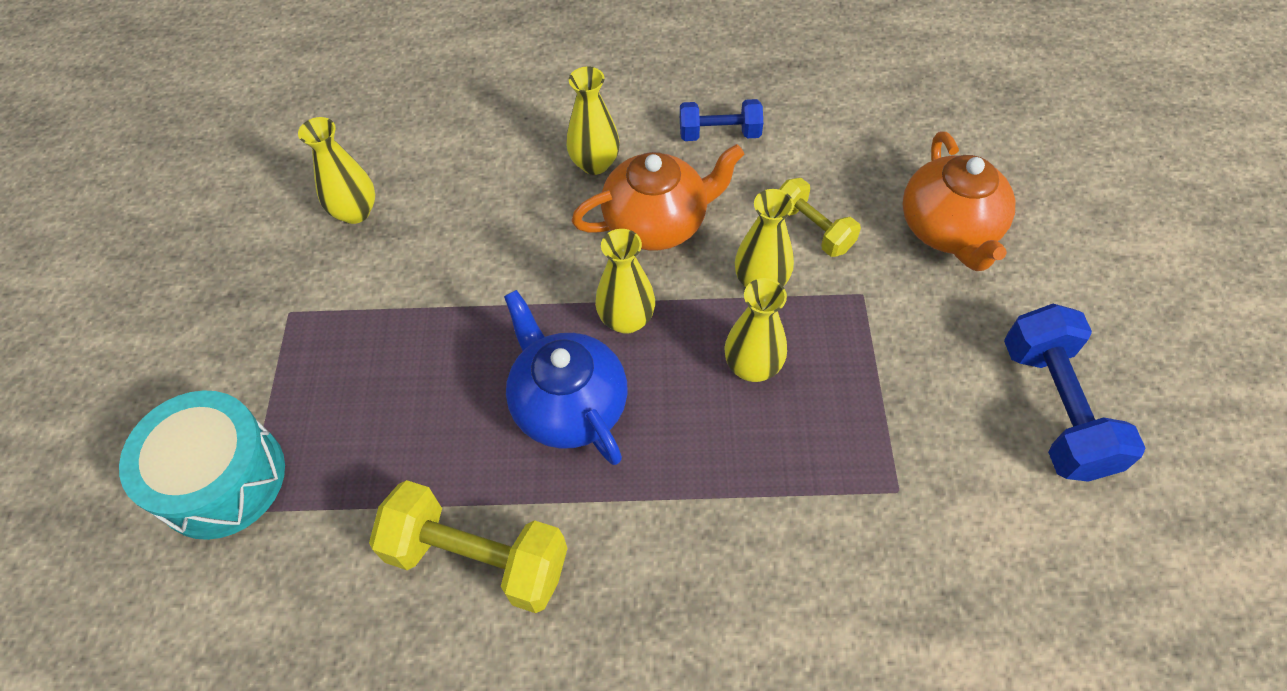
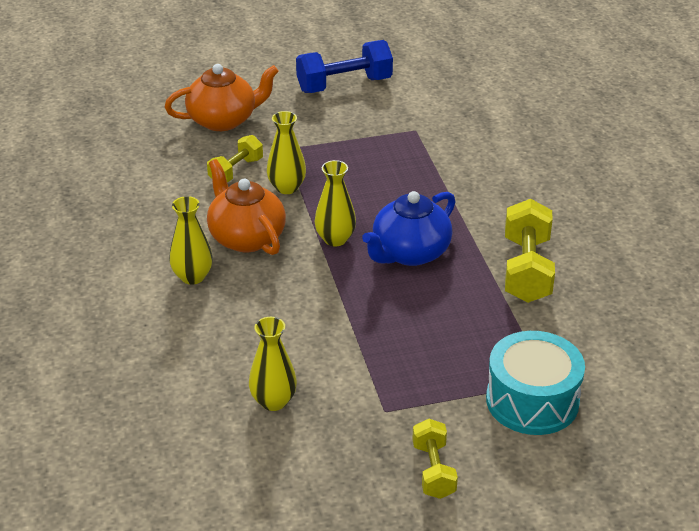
camera: 105 degrees left, 20 degrees down
(177, 339) = (433, 470): none -> yellow dumbbell
(719, 134) = (150, 219): blue dumbbell -> none
(752, 367) = (354, 184): yellow vase -> none

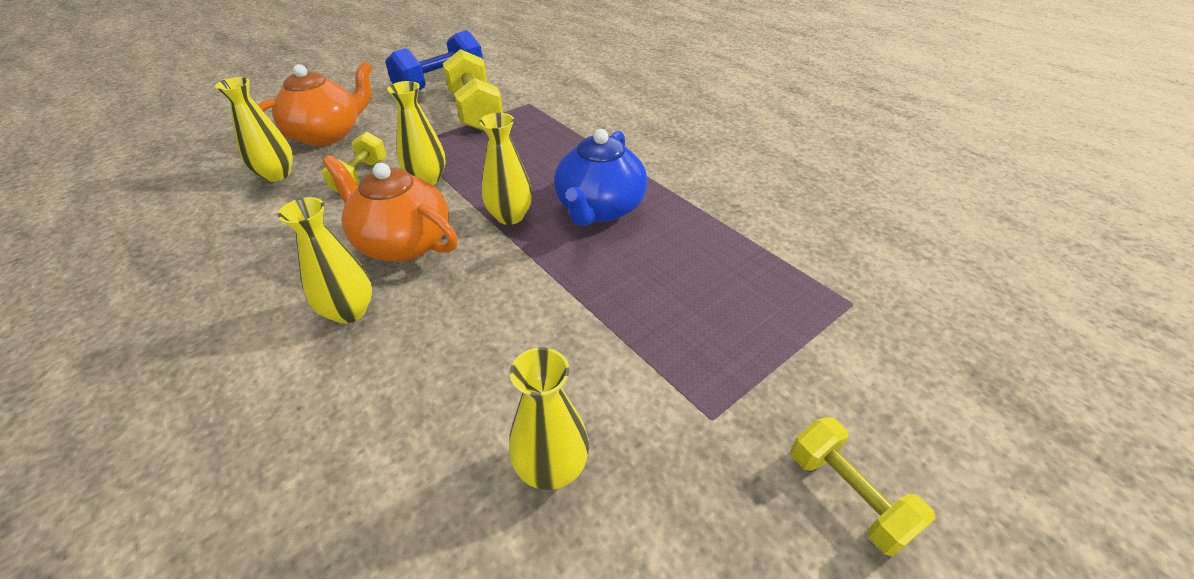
camera: 25 degrees left, 5 degrees up
(173, 151) = (277, 174): none -> yellow vase
(526, 270) = (725, 193): yellow dumbbell -> yellow dumbbell (475, 111)
(532, 401) = (862, 334): turquoise drum -> none

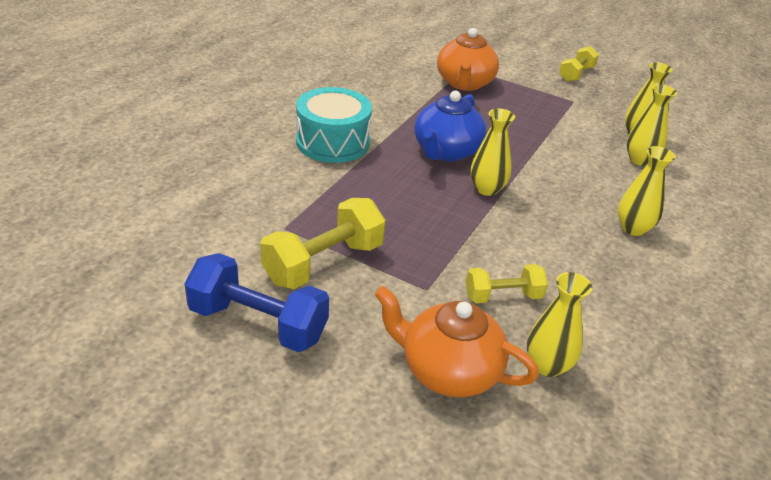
camera: 115 degrees left, 5 degrees down
(402, 242) = (558, 231): orange teapot -> orange teapot (464, 83)
(427, 179) = (474, 250): yellow vase -> yellow vase (640, 160)
(599, 209) = (446, 151): blue teapot -> blue teapot turned 120 degrees clockwise
(648, 143) = (332, 142): none -> turquoise drum

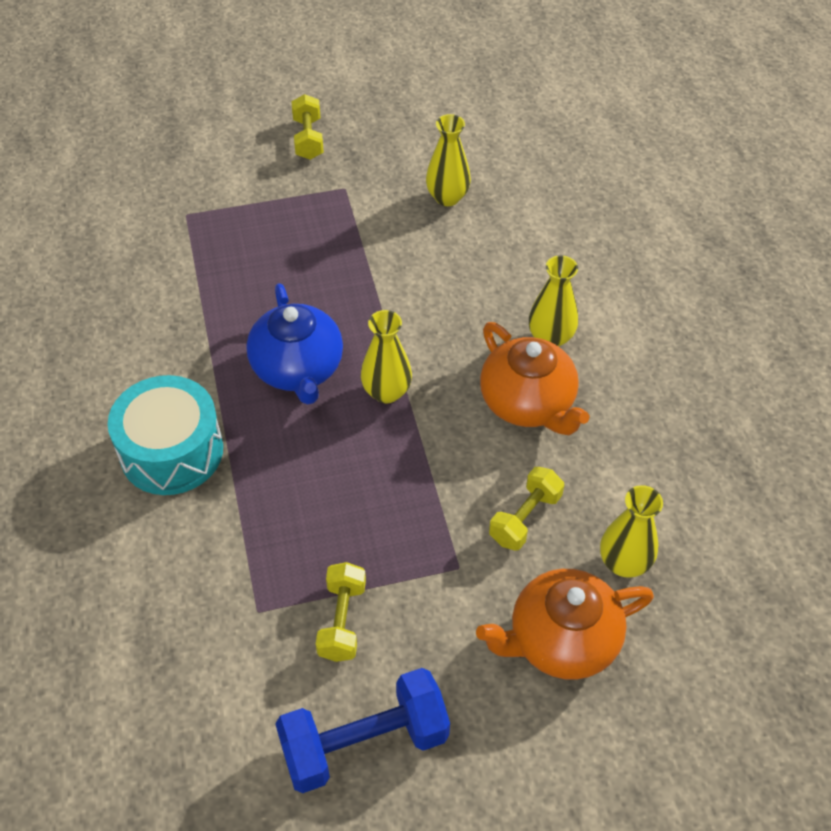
camera: 40 degrees left, 15 degrees up
(323, 263) = (342, 621): yellow dumbbell -> yellow dumbbell, size x0.61
(464, 83) = (211, 243): orange teapot -> orange teapot (528, 403)
(640, 160) = (479, 235): yellow vase -> none

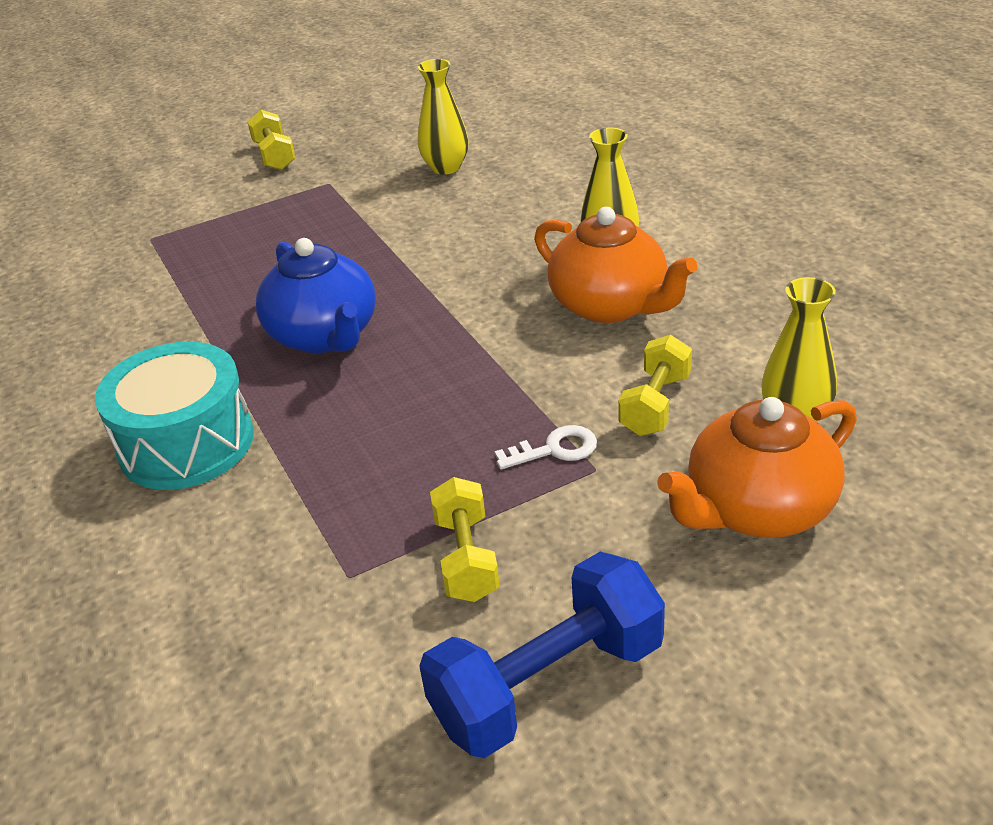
camera: 10 degrees left, 15 degrees down
(386, 392) = (439, 332): yellow vase -> none
(435, 539) = (554, 449): none -> white key

